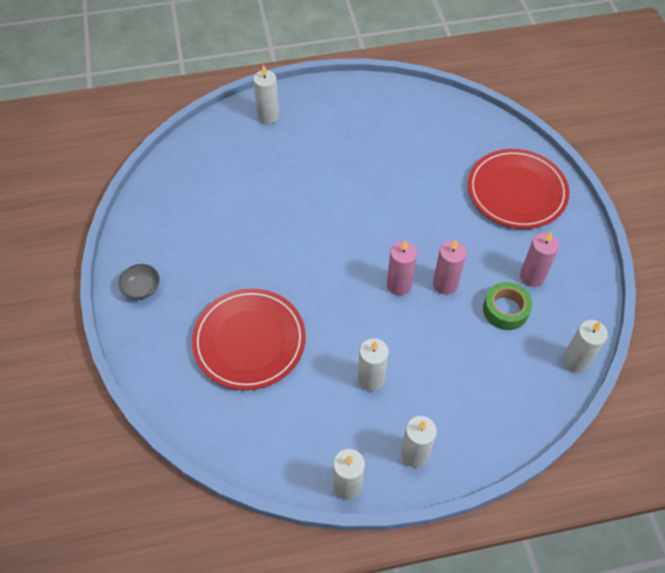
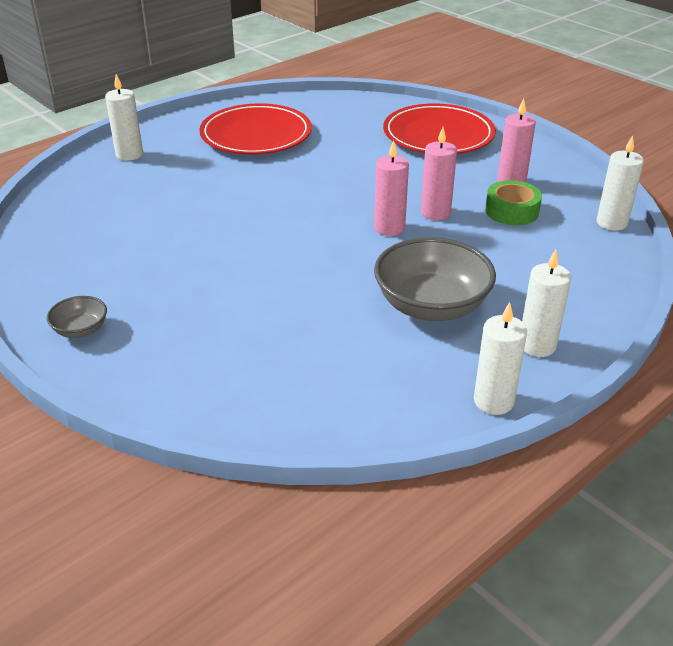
camera: 30 degrees left, 20 degrees down
(249, 341) = (262, 326): red plate -> red plate (256, 135)
(371, 379) = (431, 306): white candle -> grey bowl

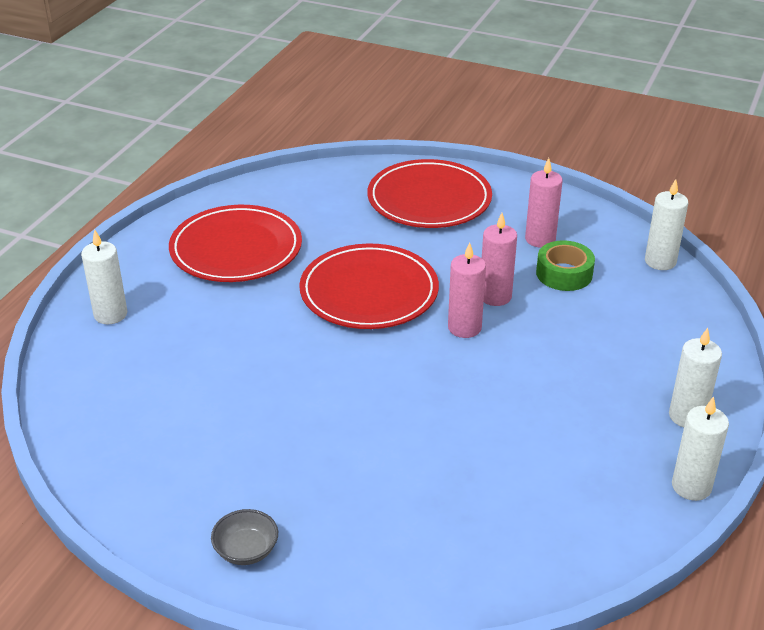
camera: 25 degrees left, 0 degrees up
(332, 185) = (369, 292): none -> red plate
(431, 306) = (568, 405): grey bowl -> none

